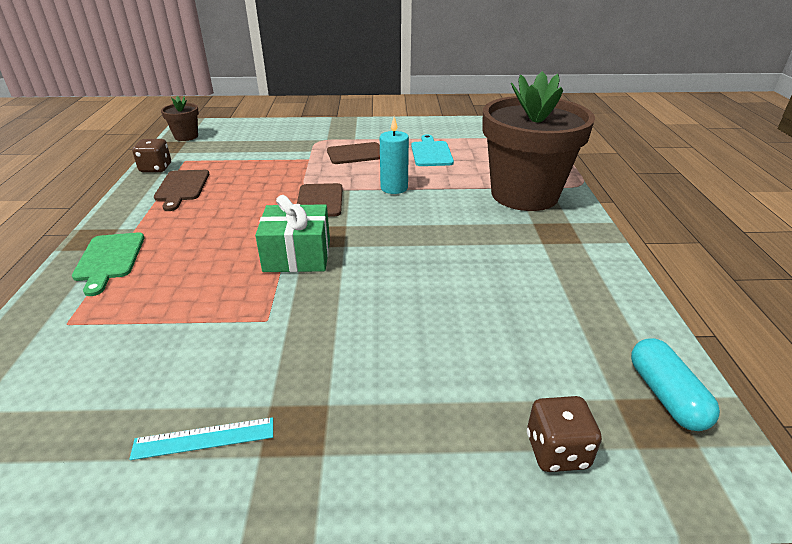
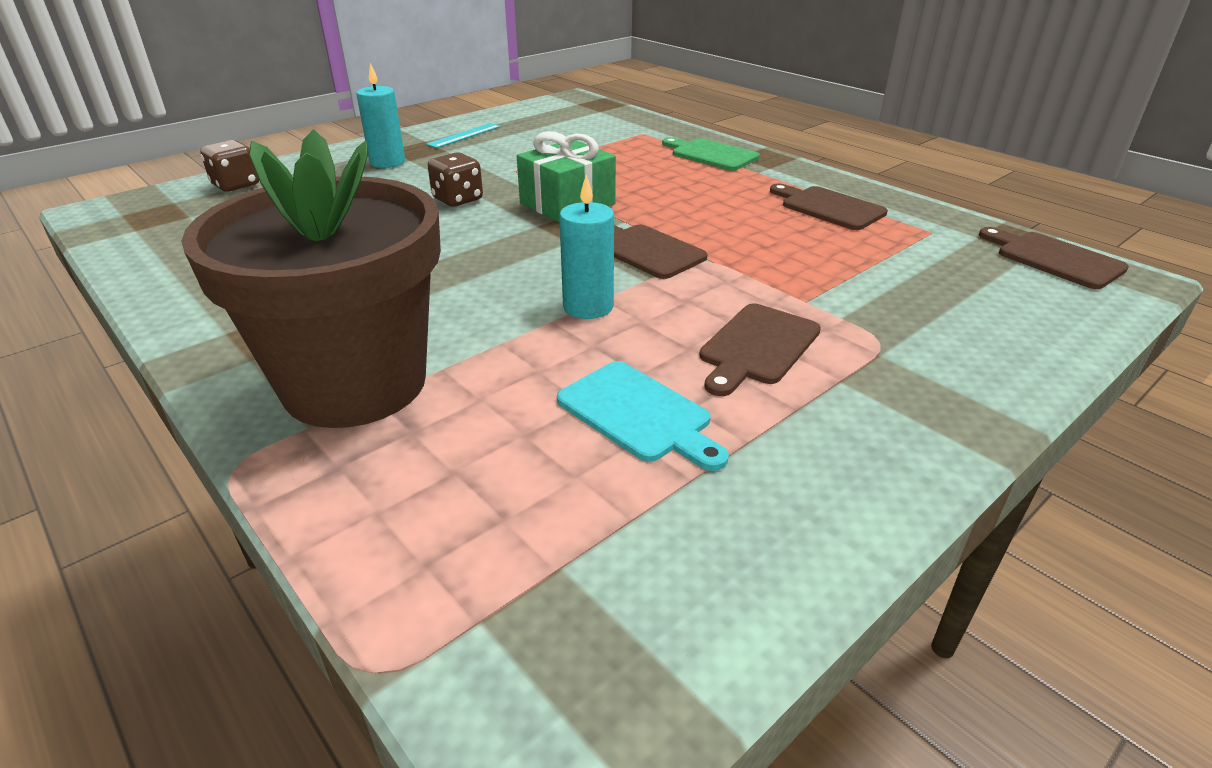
camera: 140 degrees right, 0 degrees up
(156, 168) = (921, 211): brown dice -> brown dice (458, 199)
(186, 136) = (1054, 258): brown flower pot -> brown cutting board
(356, 411) = (387, 162): none -> turquoise candle
(666, 395) = (140, 229): turquoise capsule -> none

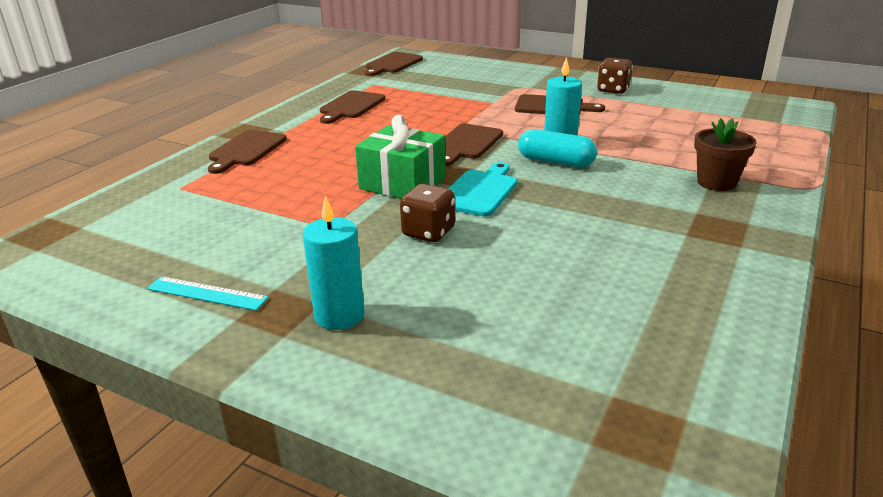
camera: 110 degrees left, 5 degrees down
(236, 185) = (496, 412): brown dice -> brown dice (613, 90)
(355, 384) = (716, 182): brown flower pot -> brown flower pot, size x0.42
(539, 290) = (555, 162): none -> turquoise capsule
(638, 414) = (639, 119): turquoise cutting board -> turquoise cutting board (480, 191)
(711, 154) = (246, 150): green cutting board -> brown cutting board

